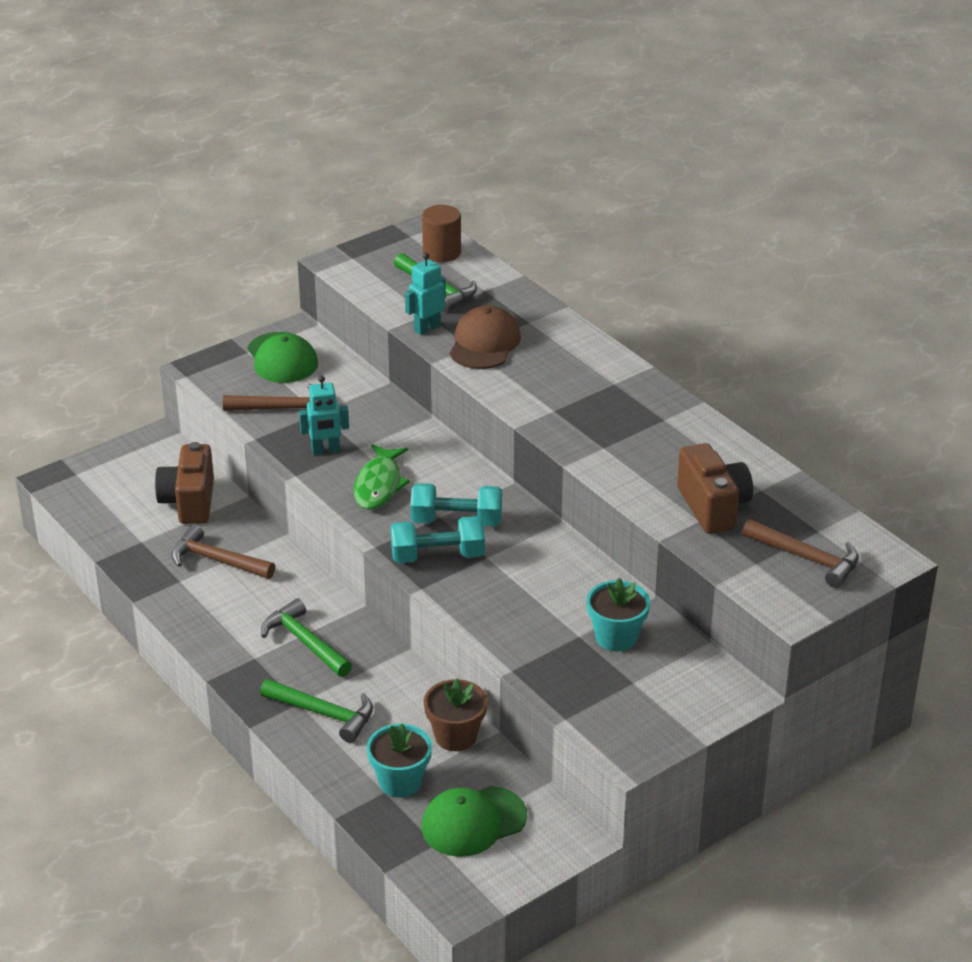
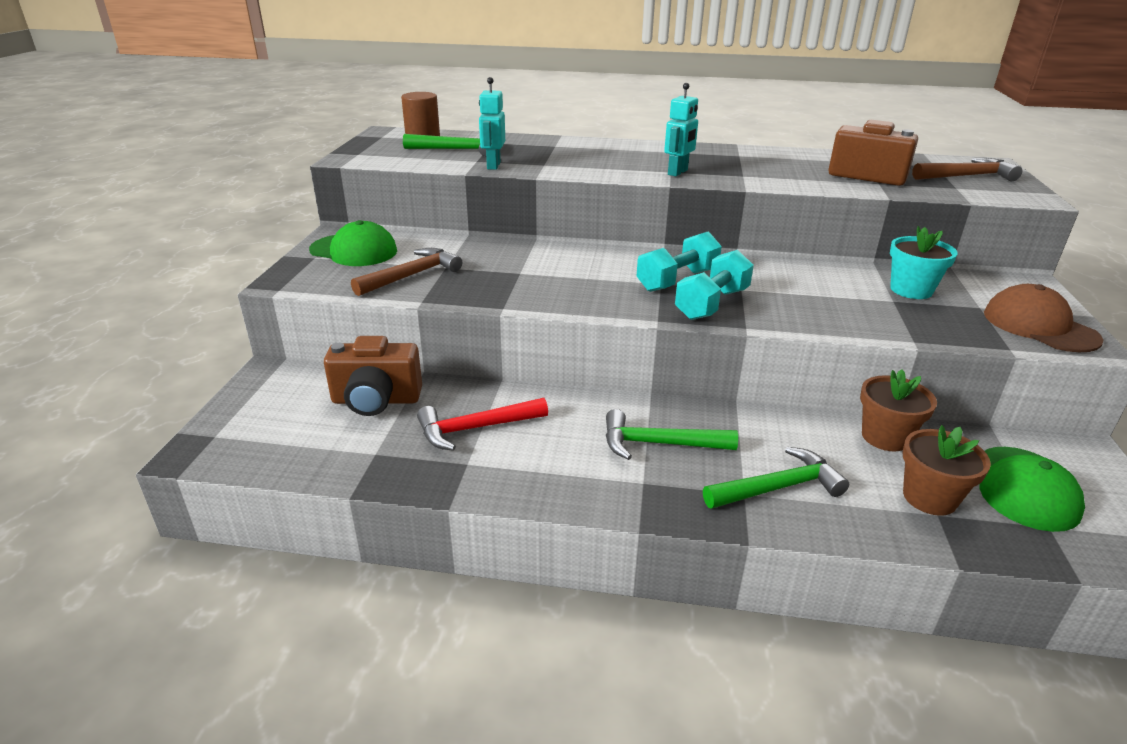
camera: 45 degrees left, 5 degrees down
(189, 502) = (376, 400): brown camera -> brown camera turned 45 degrees counterclockwise
(217, 560) = (476, 428): brown hammer -> red hammer
(325, 450) = (497, 284): turquoise robot -> turquoise robot (678, 172)
(379, 485) = (580, 285): green fish -> none
(400, 782) = (929, 498): turquoise flower pot -> brown flower pot
(484, 343) = (550, 160): brown cap -> brown cap (1039, 326)

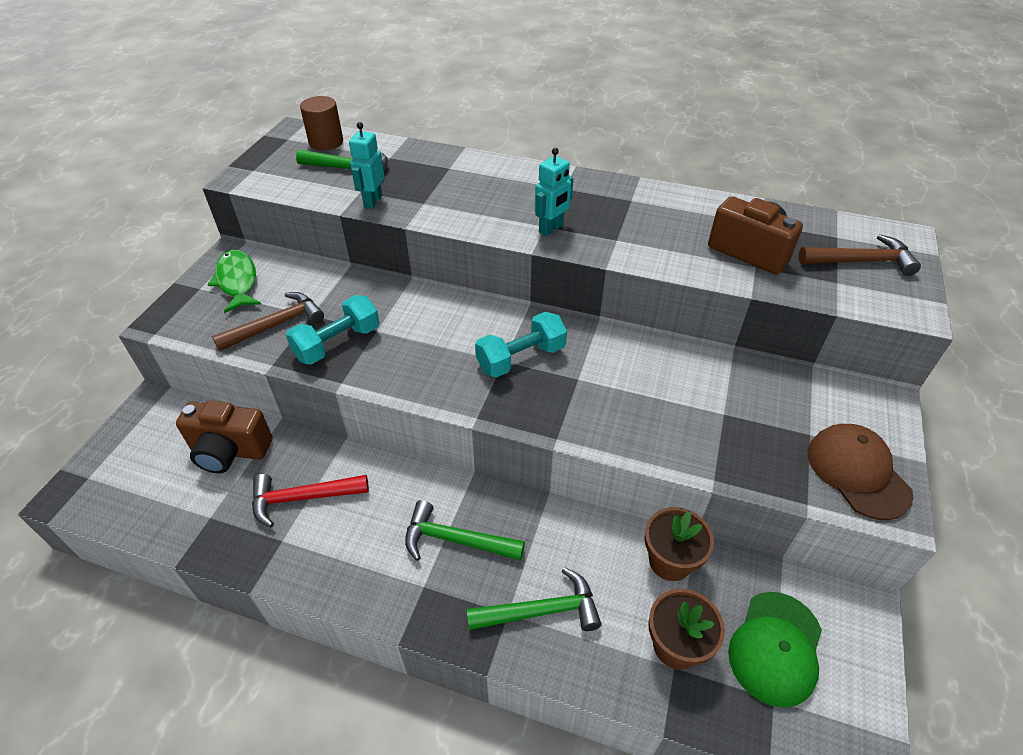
camera: 10 degrees right, 15 degrees up
(354, 250) = (237, 281): green cap -> green fish
(712, 304) = (539, 399): turquoise dumbbell -> turquoise dumbbell (337, 343)
(911, 290) = (750, 399): turquoise flower pot -> none

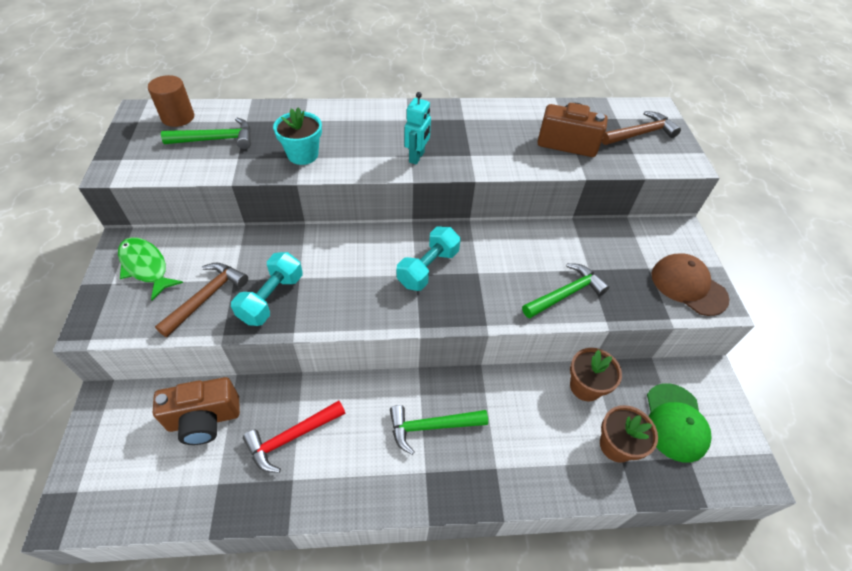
camera: 25 degrees left, 5 degrees up
(372, 201) = (254, 166): turquoise robot -> none
(427, 201) = (303, 155): none -> turquoise flower pot
(541, 611) = (518, 457): green hammer -> green hammer (565, 294)

